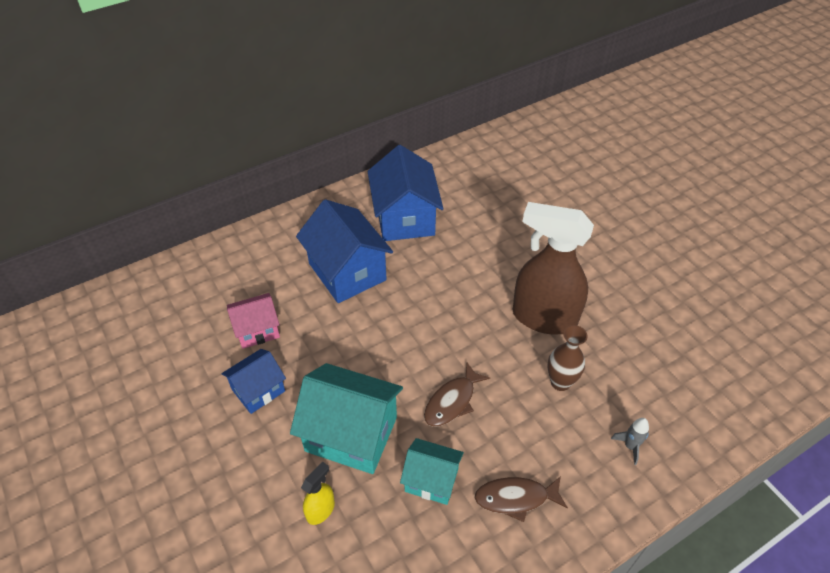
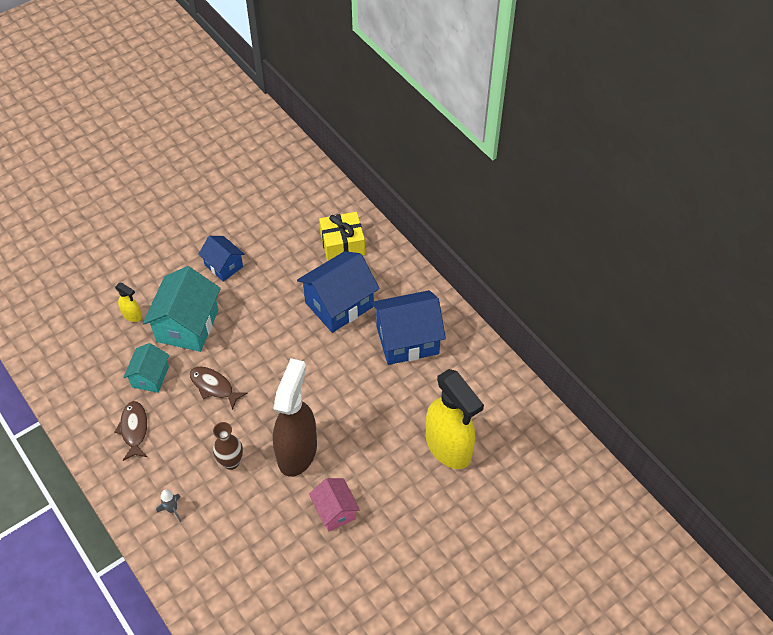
camera: 85 degrees right, 5 degrees up
(257, 330) = (277, 255): pink house -> pink house (335, 511)
(258, 264) = (342, 244): none -> yellow gift
(534, 198) = (449, 447): none -> yellow spray bottle

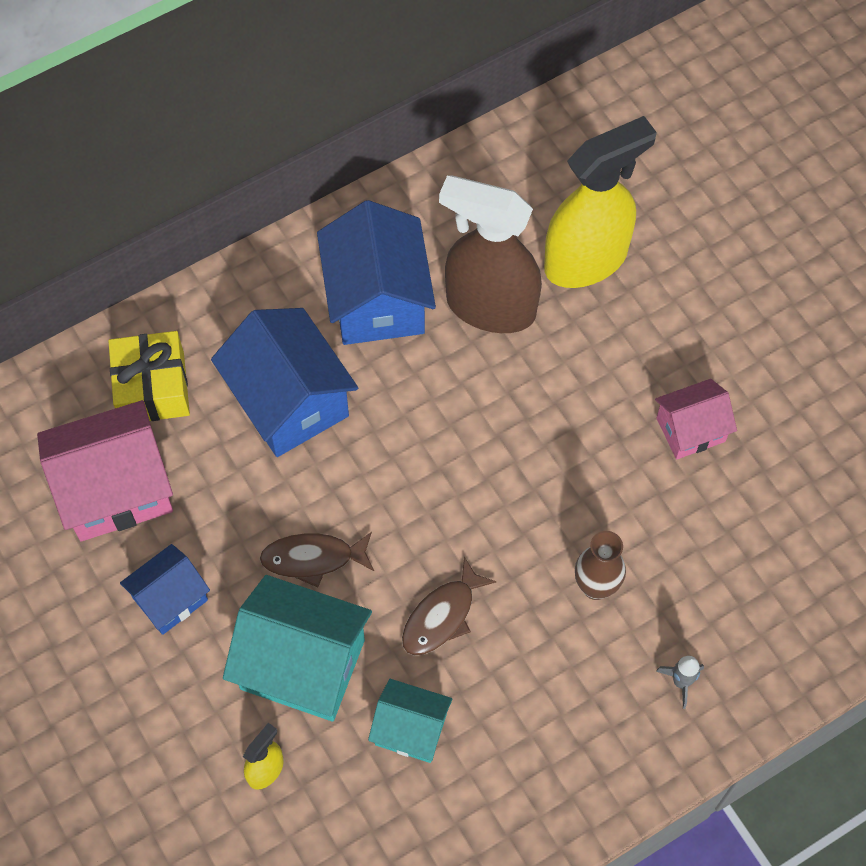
camera: 85 degrees left, 10 degrees up
(134, 429) = (521, 754): brown fish -> brown fish (313, 558)
(283, 236) = (115, 489): none -> pink house
(297, 451) = (581, 481): brown spray bottle -> brown spray bottle (490, 307)

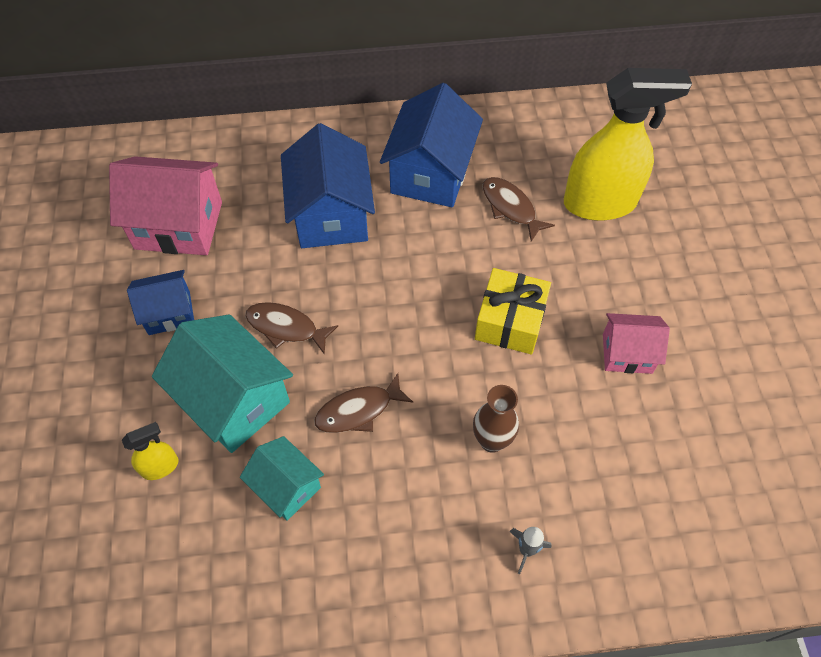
camera: 25 degrees right, 5 degrees down
(152, 388) = (243, 171): yellow gift -> yellow gift (510, 321)
(490, 307) = (510, 208): brown spray bottle -> brown fish

